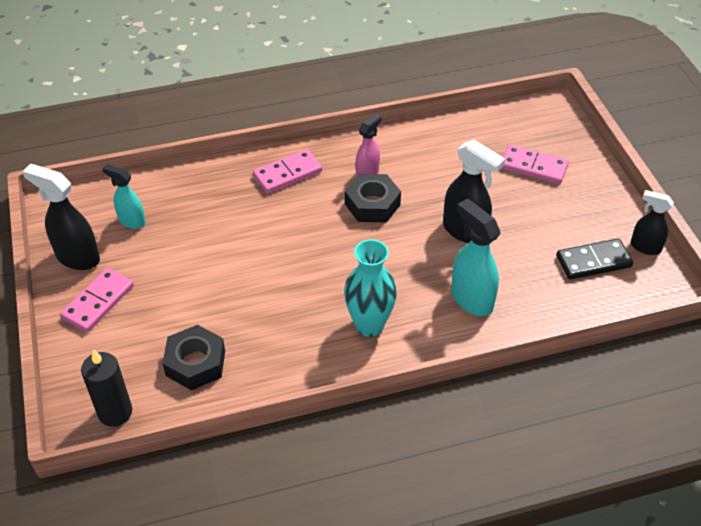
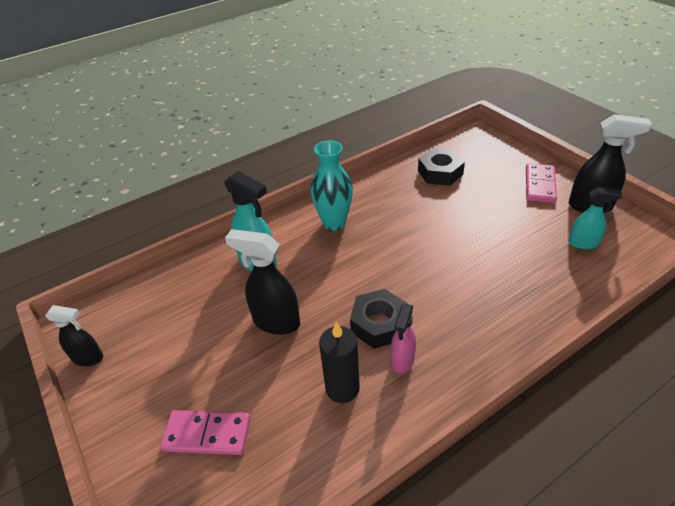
camera: 165 degrees right, 5 degrees down
(115, 412) = (466, 141): black candle -> black candle (342, 388)
(287, 173) = (486, 333): pink domino -> none
(593, 261) = (146, 327): black domino -> none

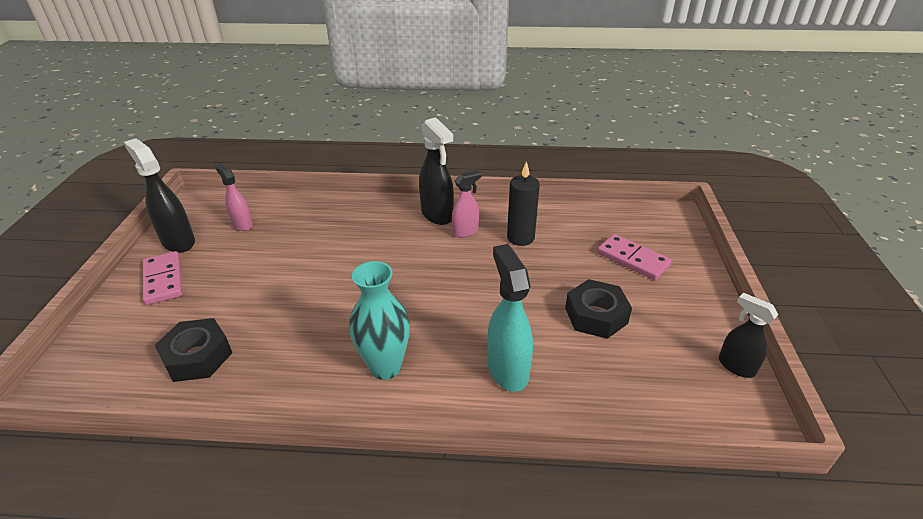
camera: 145 degrees left, 5 degrees down
(276, 322) = (534, 301): black spray bottle -> black spray bottle (437, 215)
(379, 324) = (455, 257): black nut -> black nut (596, 315)
(540, 185) = (163, 280): pink domino -> pink domino turned 75 degrees counterclockwise
(583, 243) = (242, 224): turquoise spray bottle -> pink spray bottle

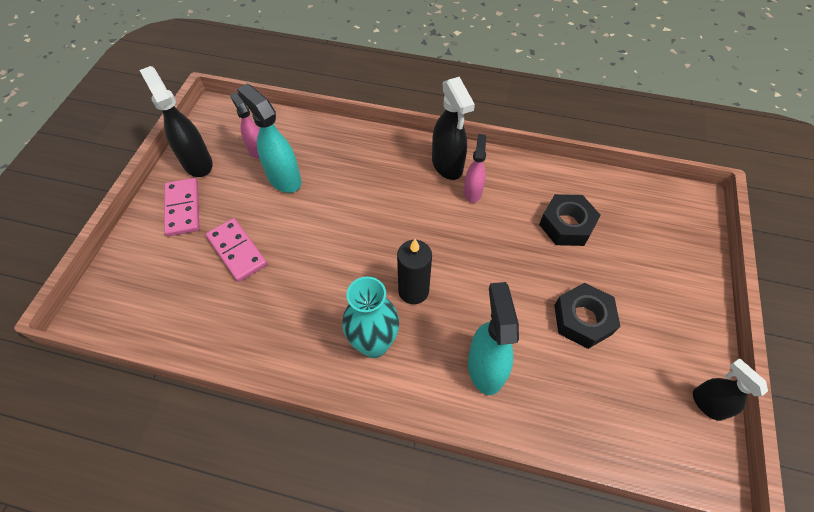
camera: 10 degrees right, 20 degrees up
(197, 356) = (210, 303): black nut -> black nut (566, 225)
(272, 243) = (284, 178): none -> turquoise spray bottle
(466, 231) = (472, 192): pink spray bottle -> pink spray bottle turned 60 degrees counterclockwise
(520, 238) = (526, 209): black candle -> black candle (413, 291)
(633, 259) = (636, 255): pink domino -> pink domino (237, 251)

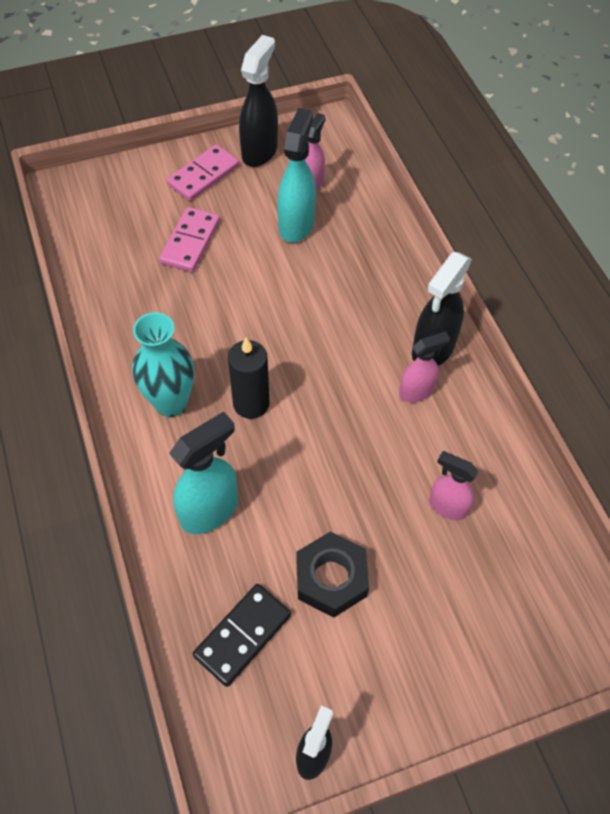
camera: 55 degrees right, 0 degrees up
(566, 225) = (447, 506): black nut -> pink spray bottle
(598, 401) = (242, 635): none -> black domino

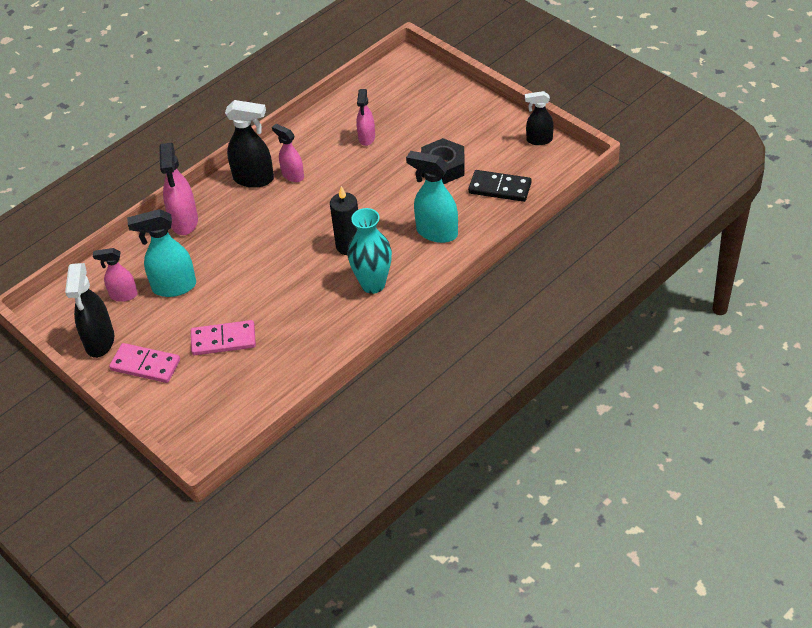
camera: 110 degrees left, 10 degrees down
(260, 151) = (99, 342): black spray bottle -> black spray bottle turned 90 degrees counterclockwise
(394, 262) = (184, 222): none -> pink spray bottle

